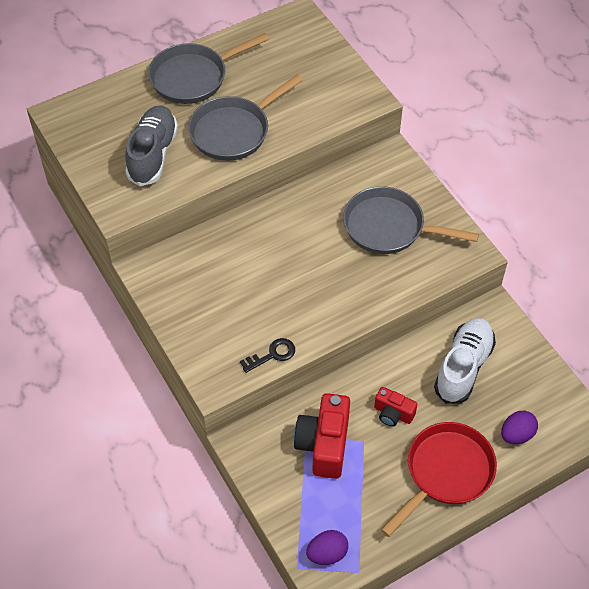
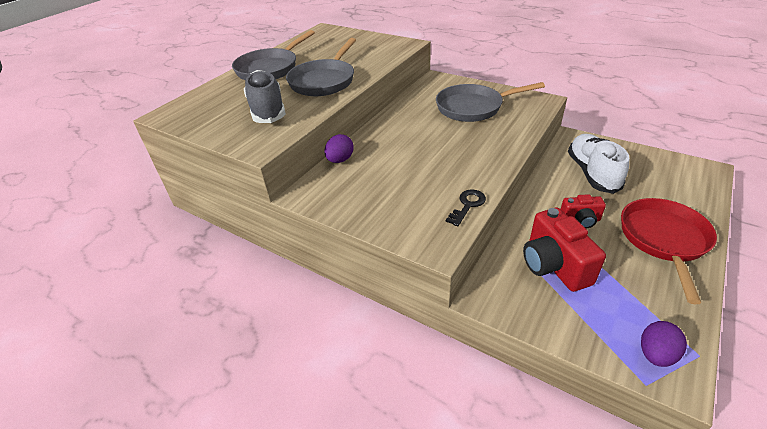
camera: 25 degrees left, 15 degrees down
(516, 434) = (675, 194): purple egg -> purple egg (340, 160)

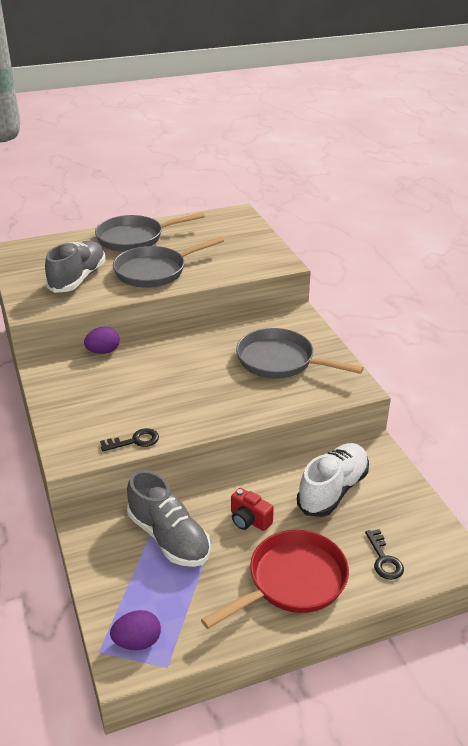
camera: 35 degrees right, 5 degrees down
(554, 265) = (169, 537): red camera -> grey shoe
(680, 194) = (384, 559): none -> black key

